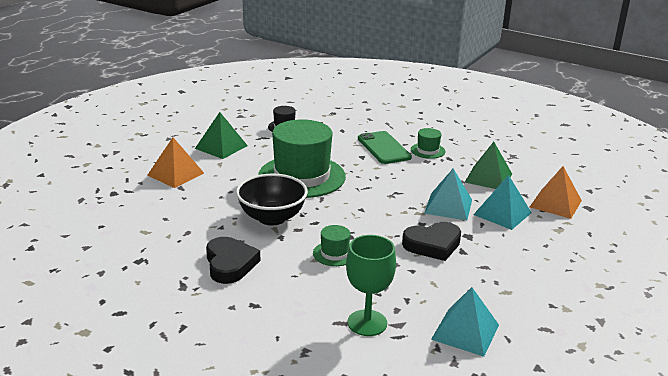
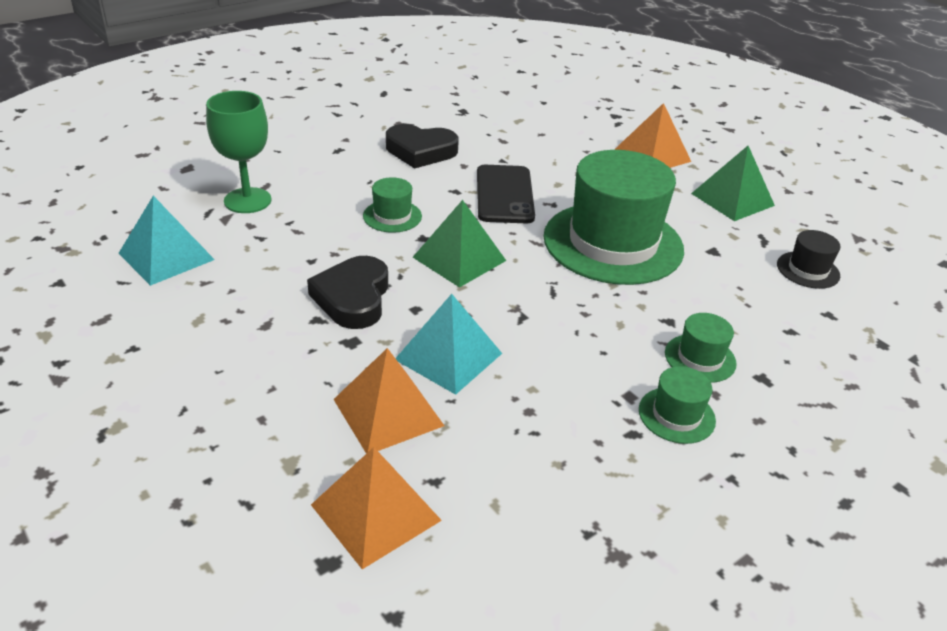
camera: 110 degrees right, 10 degrees up
(272, 218) = (504, 195): black bowl -> black phone
(384, 148) = (700, 358): green phone -> green hat
(488, 177) = (527, 457): green pyramid -> green pyramid (459, 259)
(502, 213) = (388, 412): turquoise pyramid -> orange pyramid

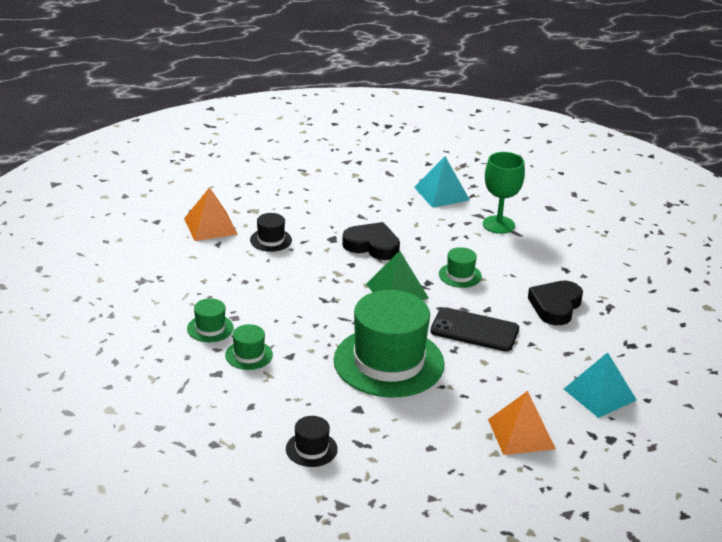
camera: 110 degrees right, 5 degrees down
(388, 412) = (270, 240): orange pyramid -> black hat
(449, 356) = (303, 266): turquoise pyramid -> turquoise pyramid (599, 394)
(732, 199) = (428, 453): green pyramid -> none

